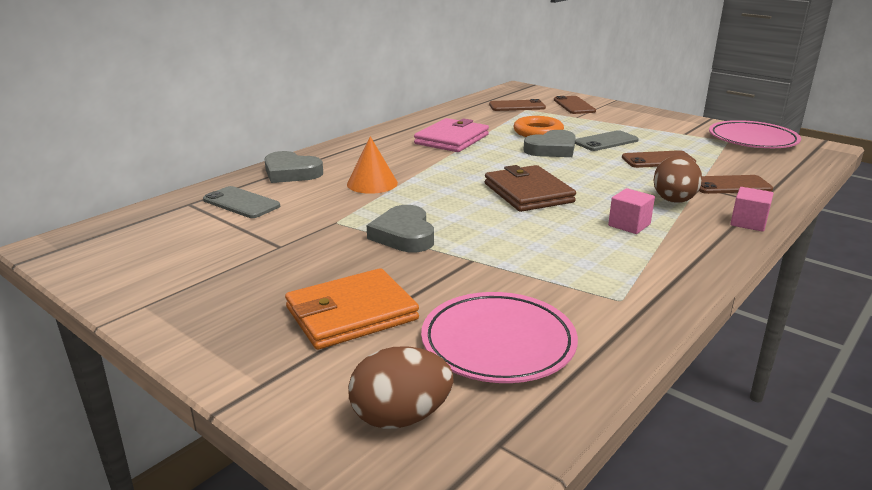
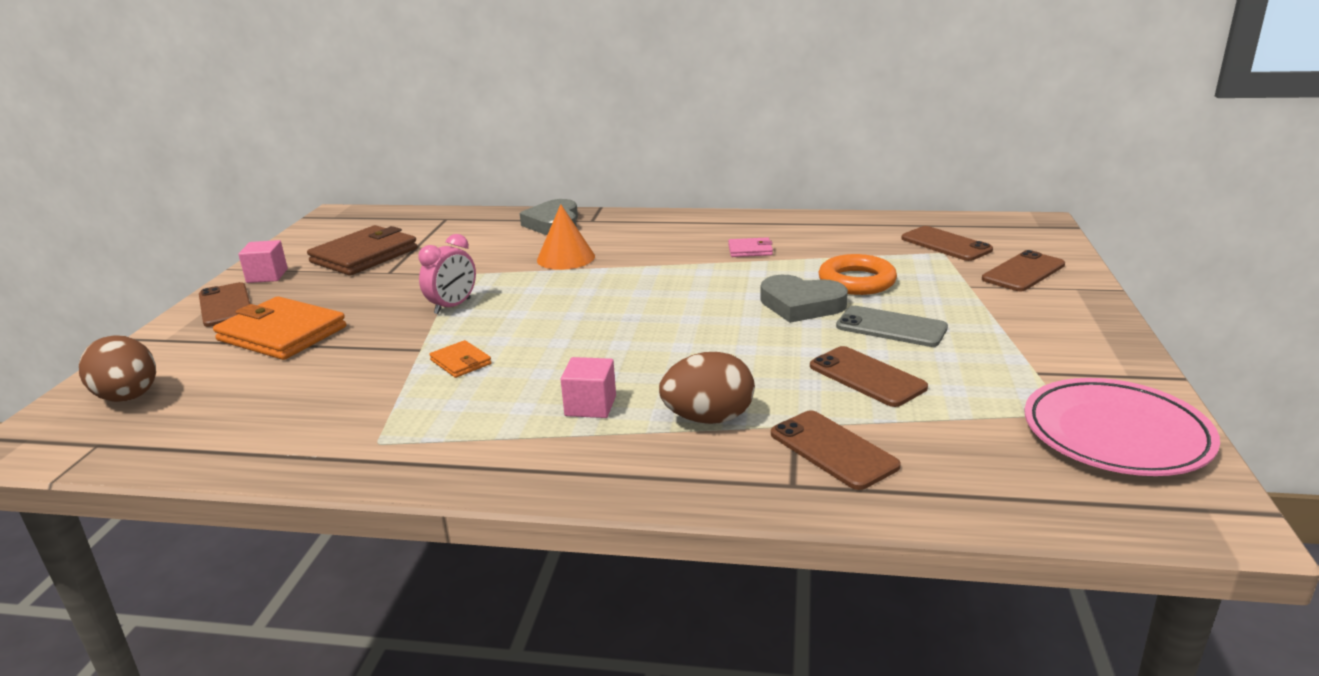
camera: 60 degrees right, 0 degrees up
(220, 337) = (225, 305): none -> brown phone
(241, 203) = (464, 232): grey phone -> none
(404, 235) = (453, 306): grey heart -> pink clock
(452, 139) = (750, 250): pink wallet -> pink wallet, size x0.48
(498, 343) = (256, 404): pink plate -> none
(515, 250) = (460, 362): none -> orange wallet
(528, 193) = (628, 329): brown wallet -> brown wallet (364, 255)
(748, 223) = (688, 487): pink cube -> pink cube (267, 276)

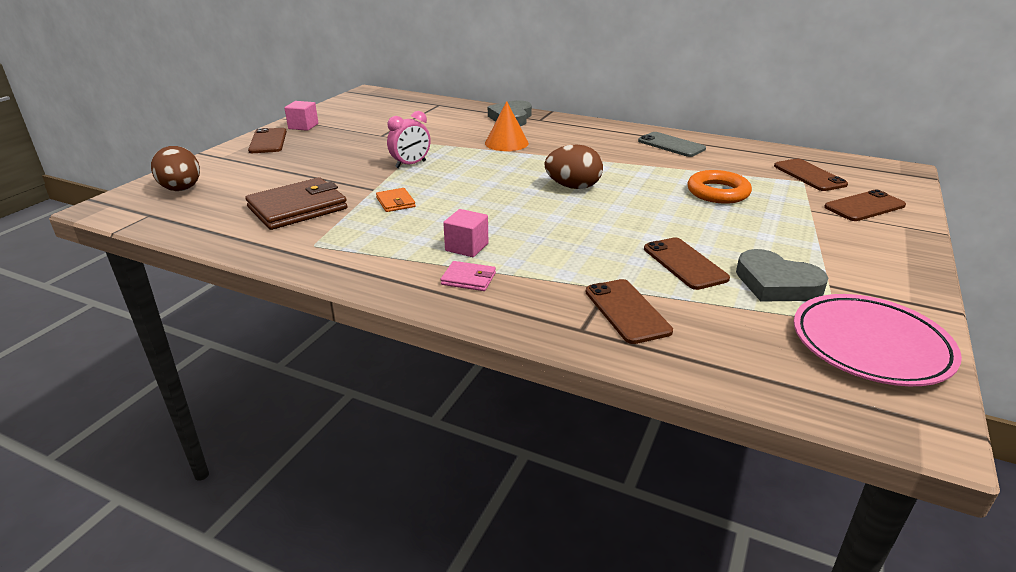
camera: 15 degrees right, 5 degrees up
(282, 334) = (292, 165): orange wallet -> none
(364, 255) = (371, 122): brown wallet -> brown wallet (297, 208)
(708, 419) = (545, 271): brown egg -> brown egg (573, 187)
(750, 250) = (646, 157): pink wallet -> pink wallet (468, 279)
(801, 305) = (663, 202): grey heart -> grey heart (776, 283)
(891, 327) = (726, 230): grey phone -> grey phone (671, 145)

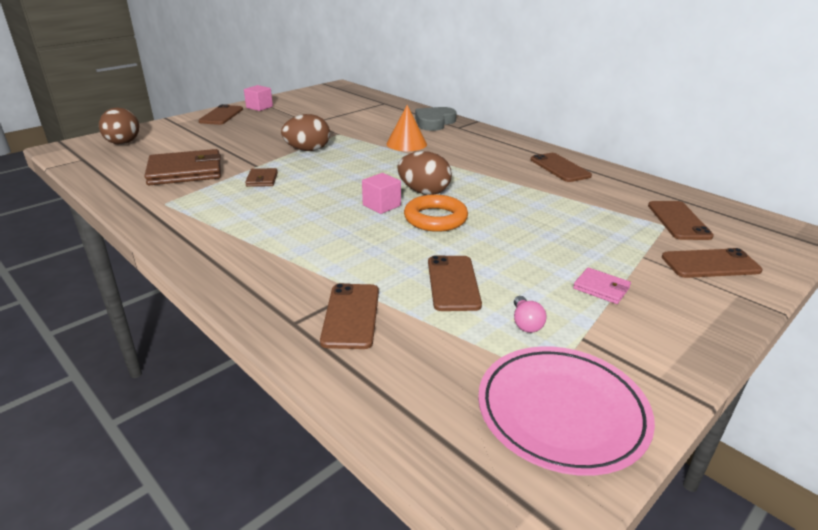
camera: 20 degrees right, 0 degrees up
(395, 202) = (262, 179): orange wallet -> brown wallet
(410, 164) = (307, 150): pink clock -> brown egg
(466, 247) = (277, 228): pink cube -> pink cube (381, 205)
(468, 279) = (249, 255): pink wallet -> pink wallet (601, 288)
(671, 145) = (560, 168): grey phone -> brown phone
(718, 192) = (560, 221): orange ring -> orange ring (435, 218)
(776, 283) = (525, 323): grey heart -> pink light bulb

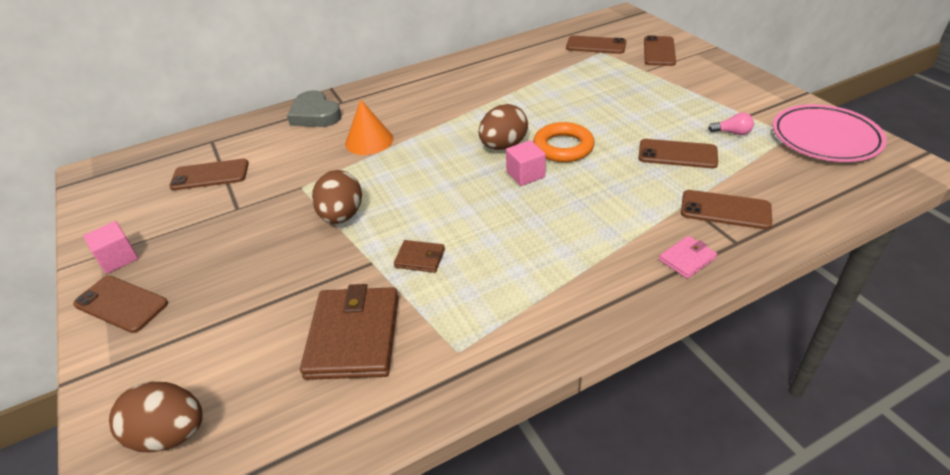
camera: 70 degrees left, 10 degrees up
(560, 168) = (481, 69): brown phone -> brown phone (210, 175)
(601, 288) = (687, 95): pink wallet -> pink wallet (687, 259)

